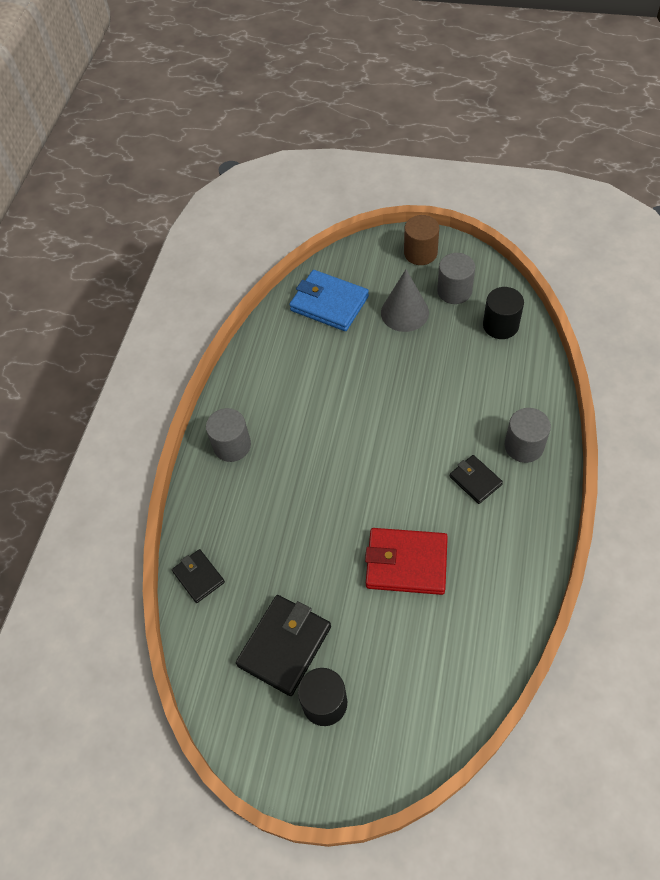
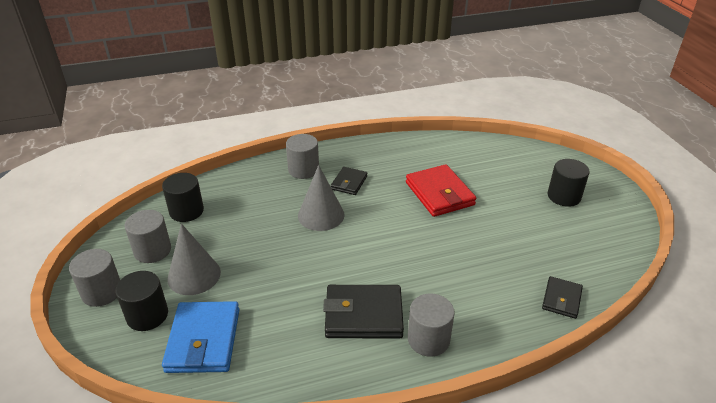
camera: 125 degrees left, 20 degrees down
(285, 646) = (553, 227): black wallet -> black wallet (363, 315)
(376, 276) = (147, 315): none -> black cylinder
(420, 253) = (102, 292): brown cylinder -> grey cylinder
(433, 432) = (321, 215): none -> grey cone

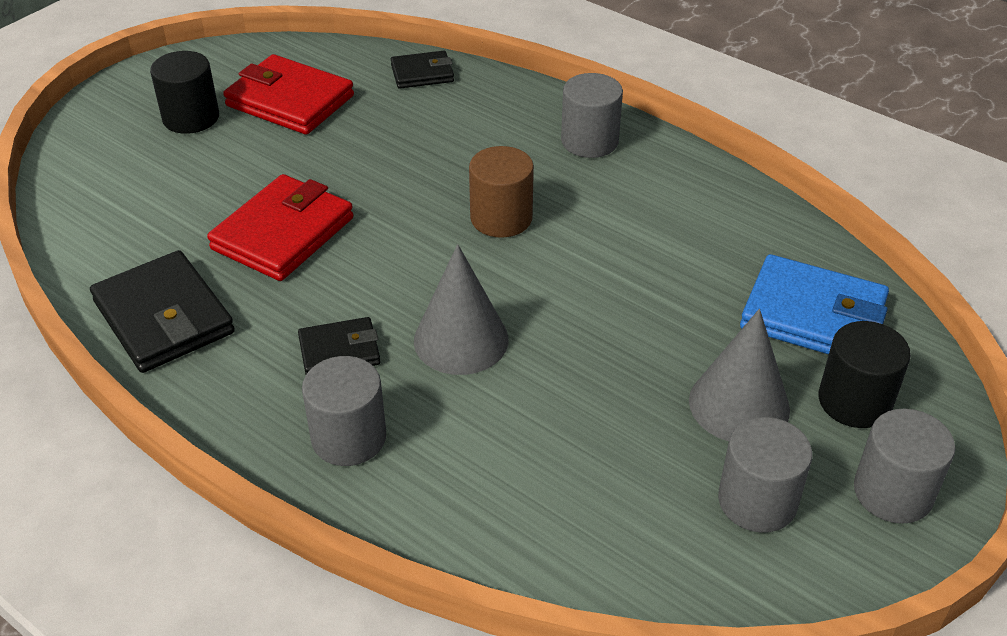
camera: 125 degrees left, 5 degrees up
(186, 211) = (627, 533): black cylinder -> none
(203, 340) = (813, 315): blue wallet -> blue wallet turned 60 degrees clockwise
(363, 315) = (611, 202): black wallet -> black wallet (163, 317)
(389, 265) = (501, 218): none -> brown cylinder
(560, 234) = (290, 101): none -> red wallet

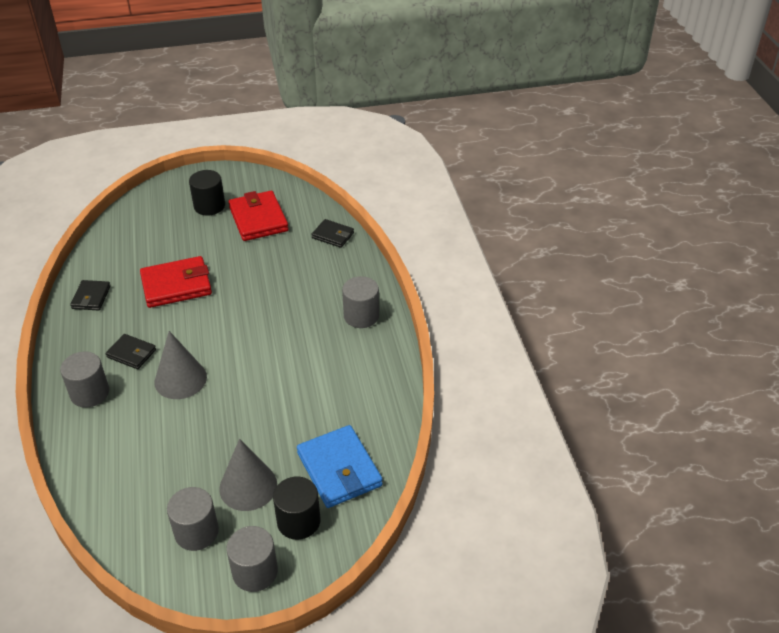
camera: 40 degrees right, 0 degrees up
(163, 317) = (91, 297): black wallet -> black wallet, size x0.57
(501, 218) = (270, 332): brown cylinder -> none

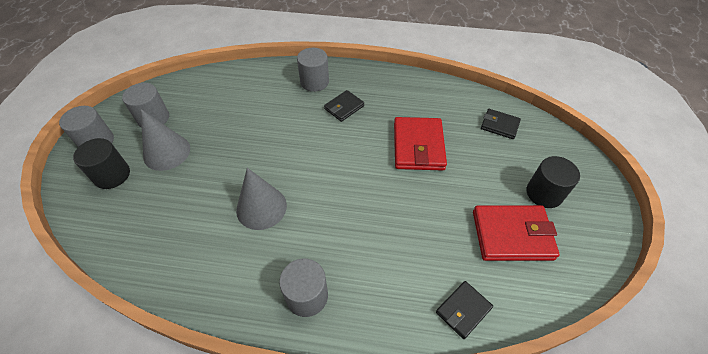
camera: 110 degrees right, 10 degrees up
(91, 297) = (422, 92): black wallet -> black wallet (499, 125)
(180, 379) = (299, 131): grey cone -> grey cone (261, 207)
(339, 469) = (134, 215): blue wallet -> none

